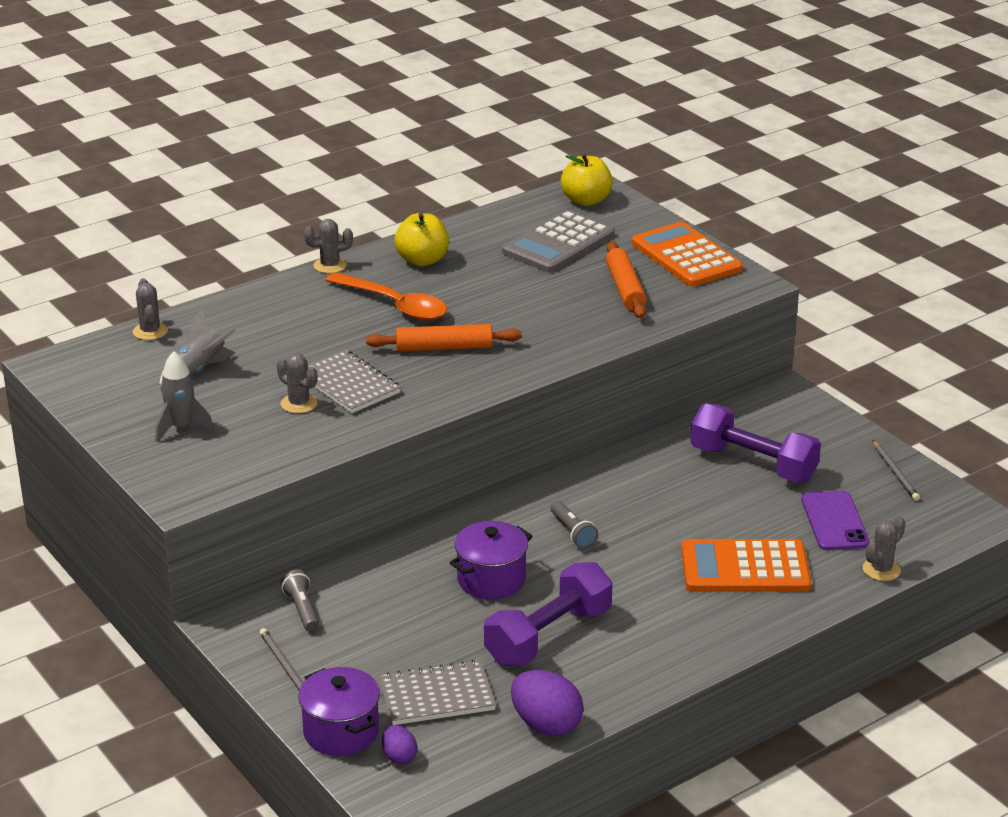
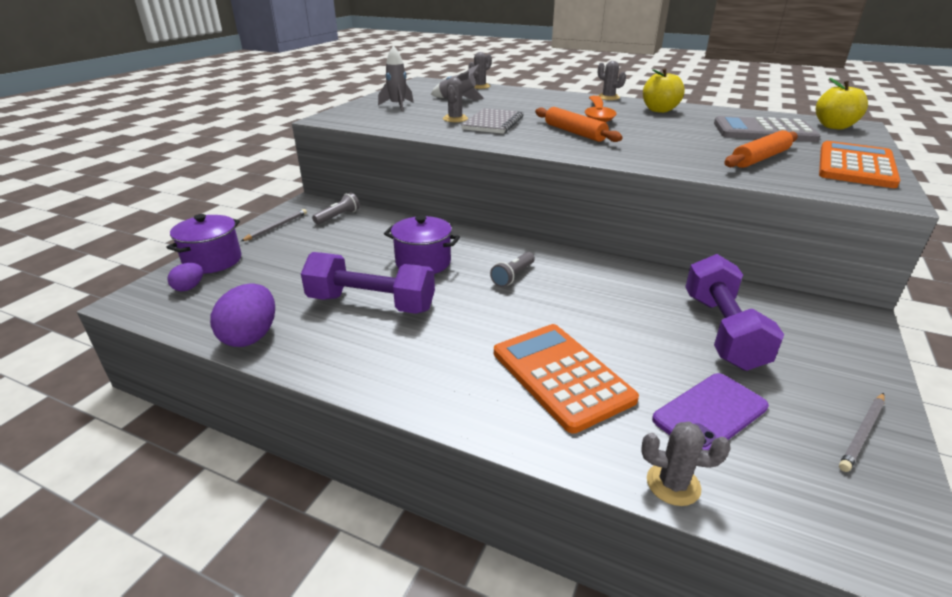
camera: 60 degrees right, 0 degrees up
(437, 696) = (268, 281): grey notebook -> none

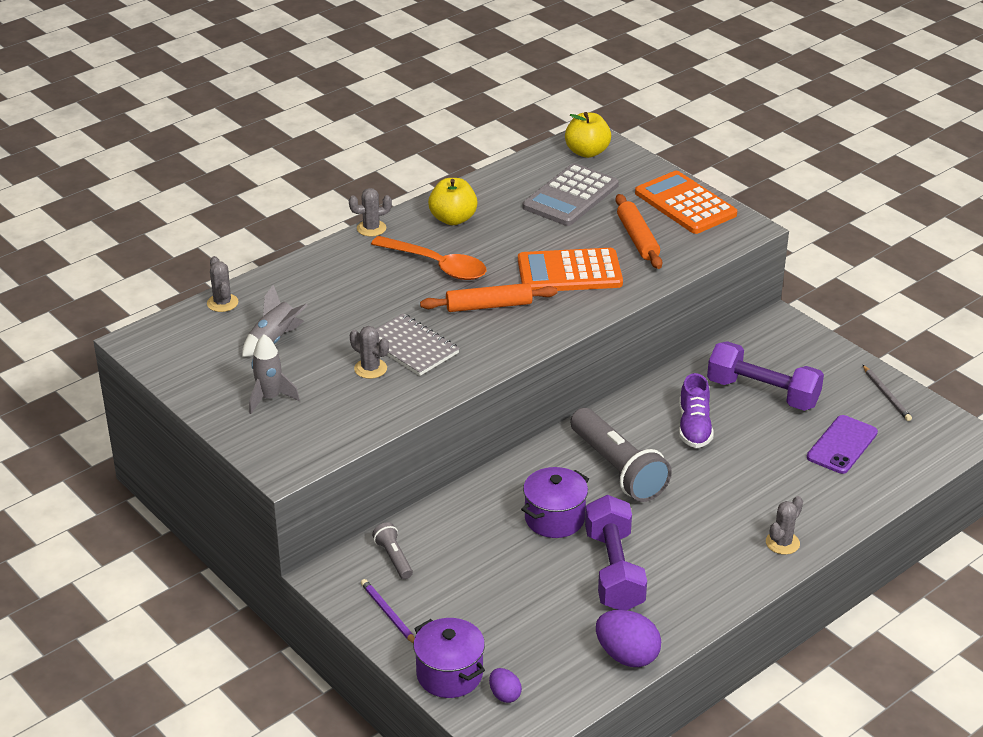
camera: 65 degrees left, 5 degrees up
(276, 227) = (388, 614): grey pencil -> purple pencil
(371, 304) = (614, 570): purple dumbbell -> purple dumbbell turned 45 degrees counterclockwise
(513, 276) = (617, 469): grey flashlight -> grey flashlight, size x2.15
(561, 376) = (773, 494): orange calculator -> orange calculator (569, 272)
(615, 302) = (694, 427): none -> purple shoe
(673, 484) = (889, 489): grey cactus -> grey cactus (782, 543)
(710, 413) = (842, 445): purple phone -> purple phone turned 45 degrees clockwise

